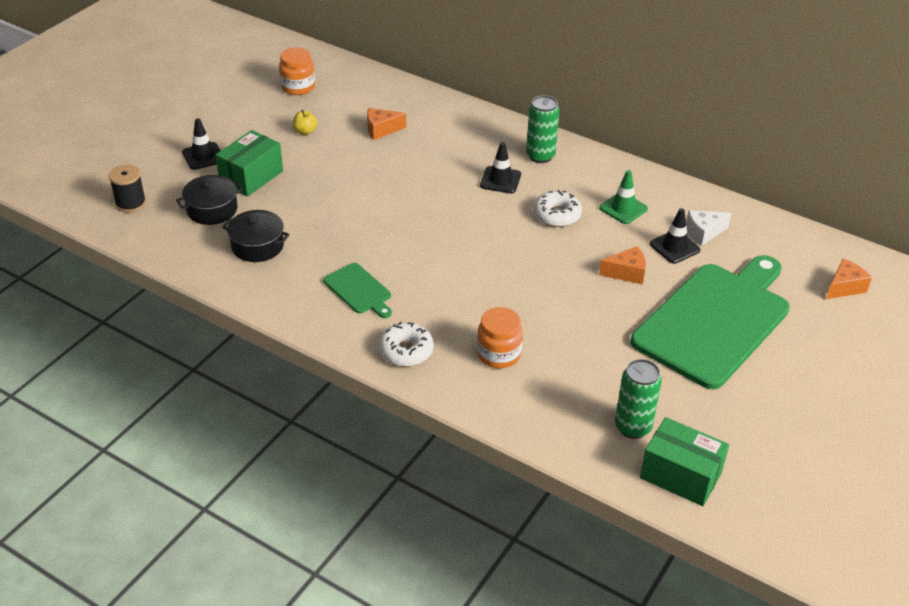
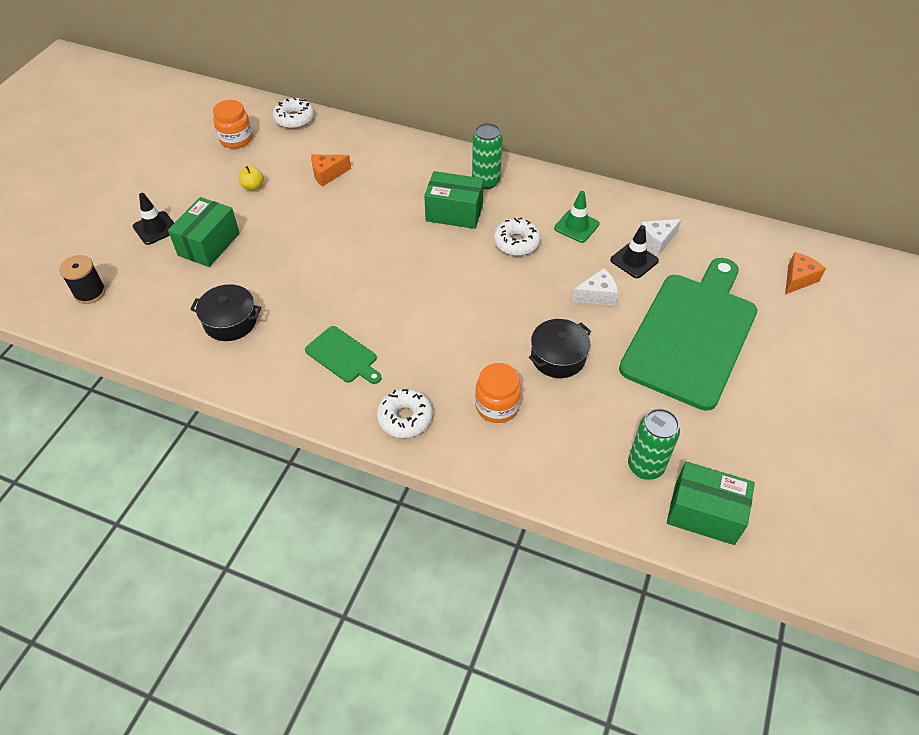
camera: 10 degrees left, 10 degrees up
(212, 209) = (176, 287): black pot -> black pot (558, 357)
(360, 76) = (294, 119): none -> white donut
(500, 180) = (454, 213): black traffic cone -> green box
(626, 273) = (597, 295): orange cheese -> white cheese

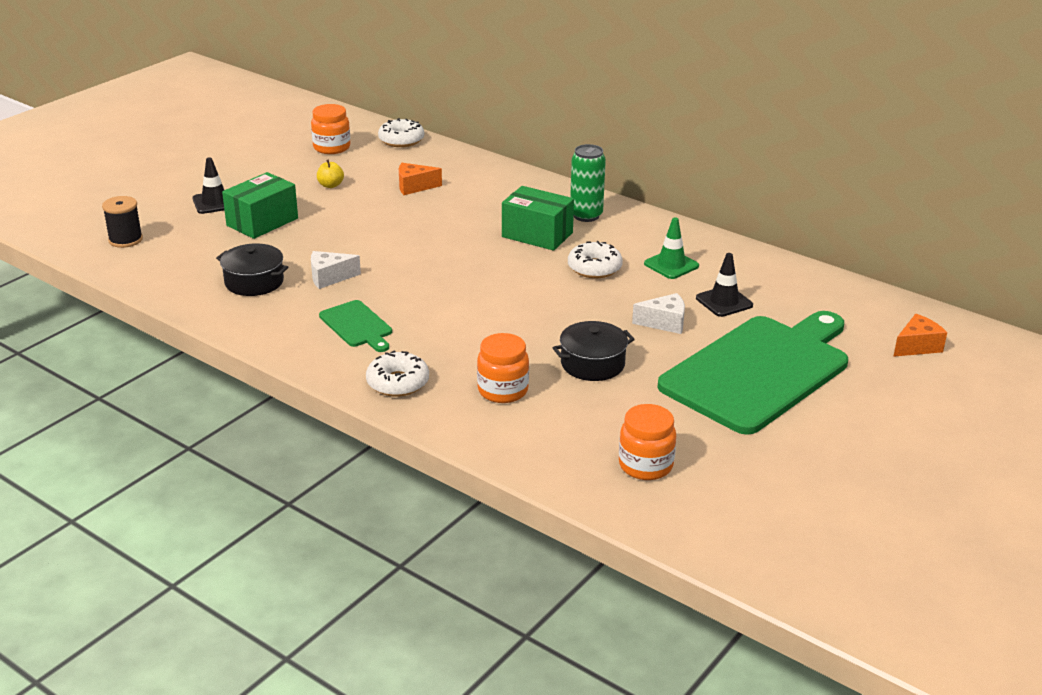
camera: 15 degrees right, 20 degrees down
(645, 466) = (645, 465): green can -> orange jar
(656, 241) = (760, 290): white cheese -> white cheese (329, 277)
(704, 513) = (694, 514): green box -> none

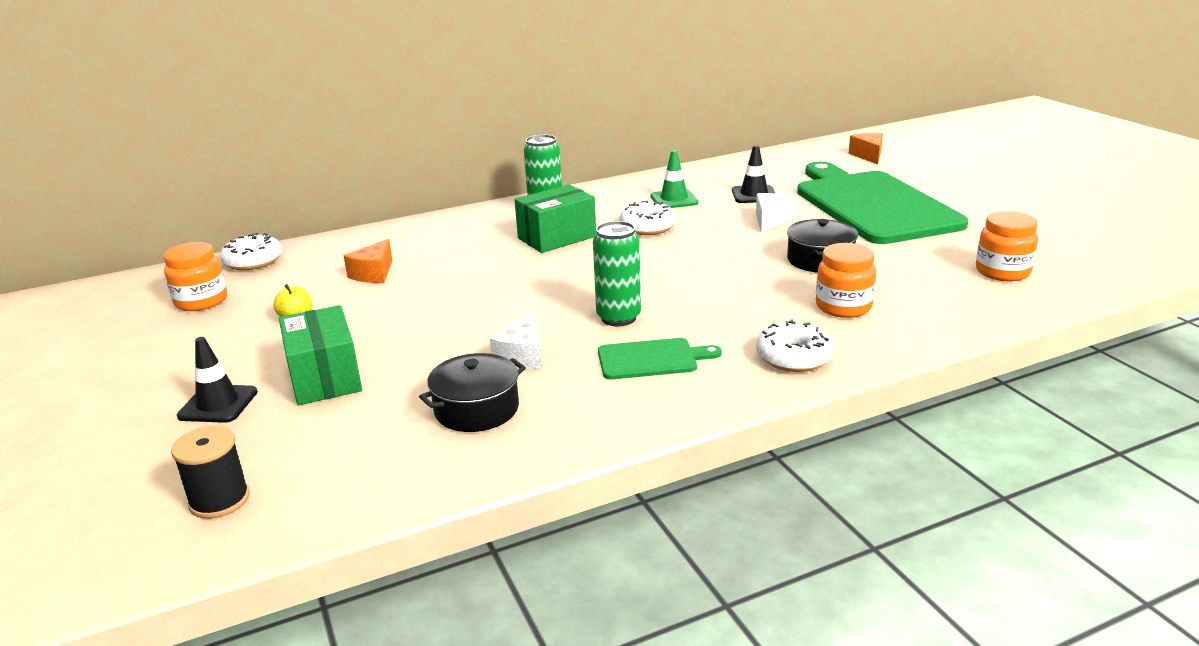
camera: 60 degrees left, 5 degrees down
(412, 297) = (618, 318): none -> green can

